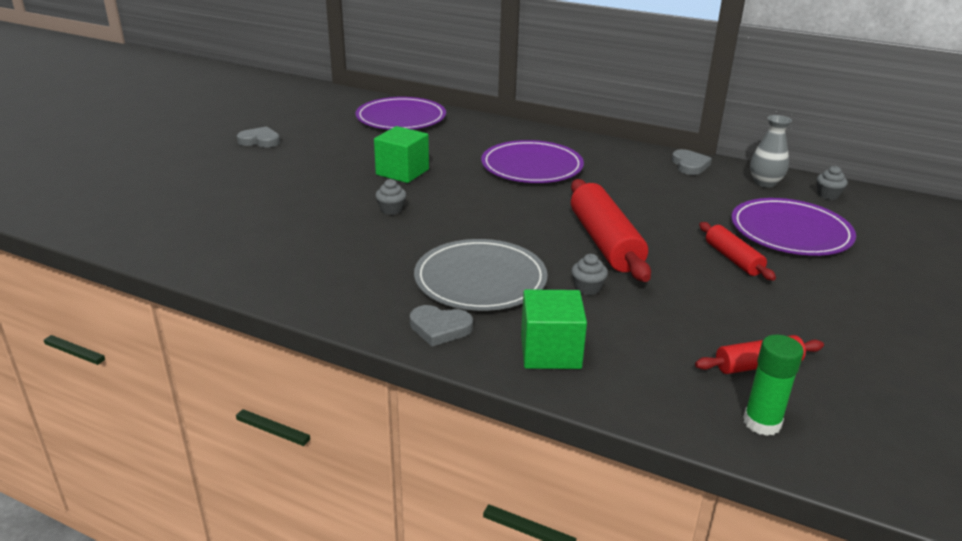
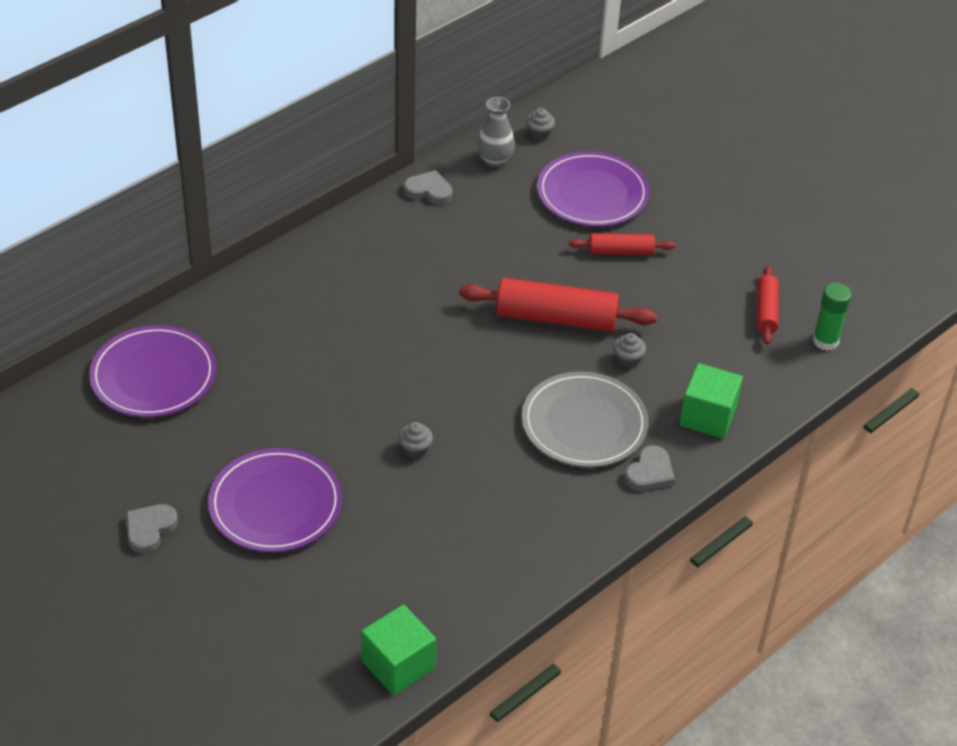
camera: 70 degrees left, 15 degrees up
(402, 172) = (323, 417): green cube -> green cube (398, 665)
(532, 166) = (367, 308): purple plate -> purple plate (275, 504)

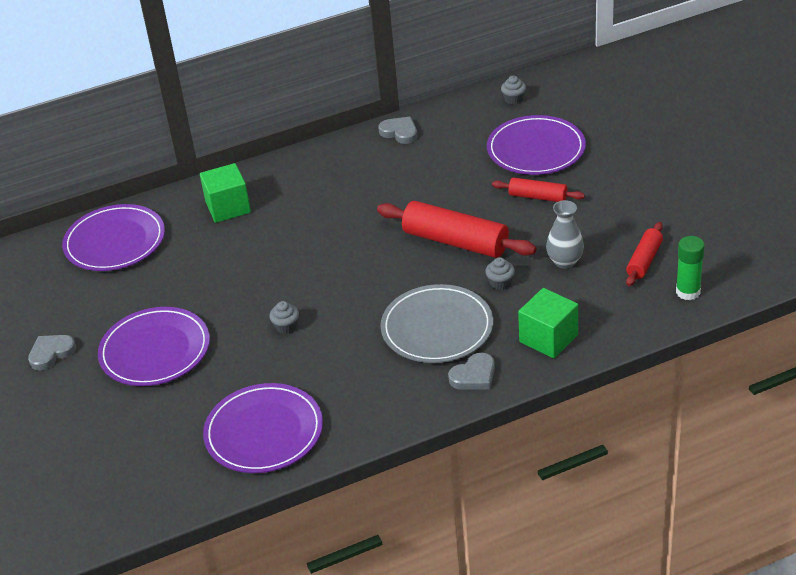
camera: 25 degrees right, 5 degrees down
(398, 665) = (185, 491): green cube -> green cube (228, 207)
(452, 579) = (264, 432): none -> purple plate
(494, 160) = (466, 115): grey vase -> grey vase (565, 261)

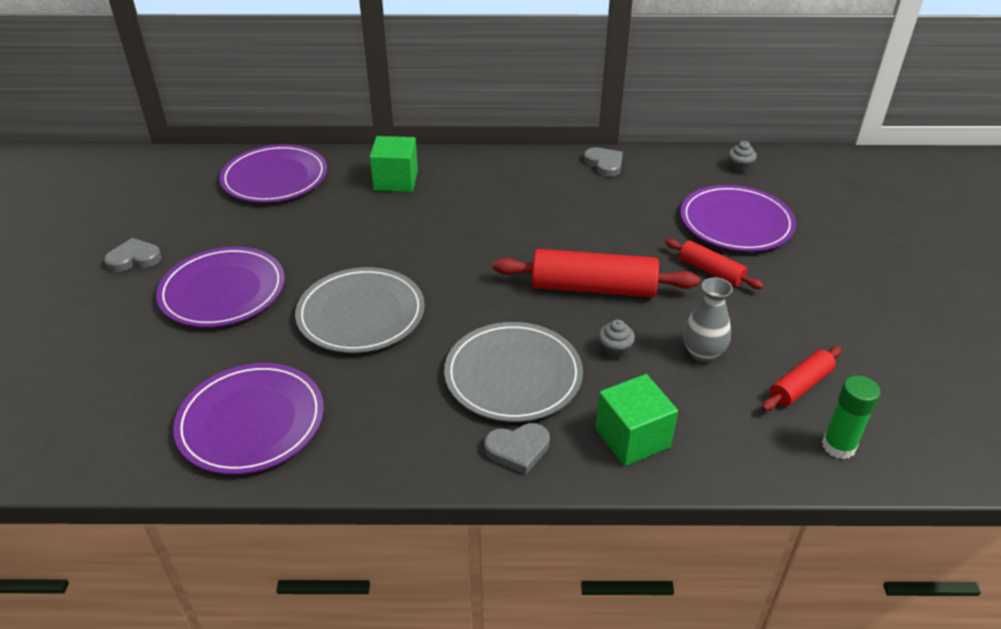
camera: 20 degrees right, 0 degrees up
(286, 326) = (361, 314): grey cupcake -> grey plate
(455, 241) = (593, 288): red rolling pin -> red rolling pin turned 45 degrees counterclockwise

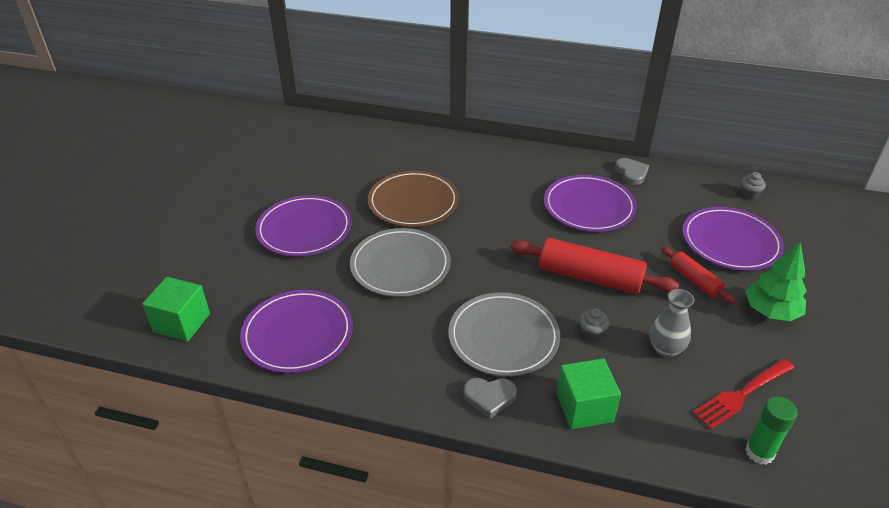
camera: 15 degrees right, 0 degrees up
(134, 259) = (249, 193): grey heart -> none
(275, 178) = (366, 145): purple plate -> purple plate (589, 206)
(355, 236) = (413, 202): none -> brown plate
(396, 180) = (457, 161): green cube -> green cube (182, 323)
(800, 386) = (742, 394): red rolling pin -> red fork
(802, 290) = (771, 311): none -> green tree

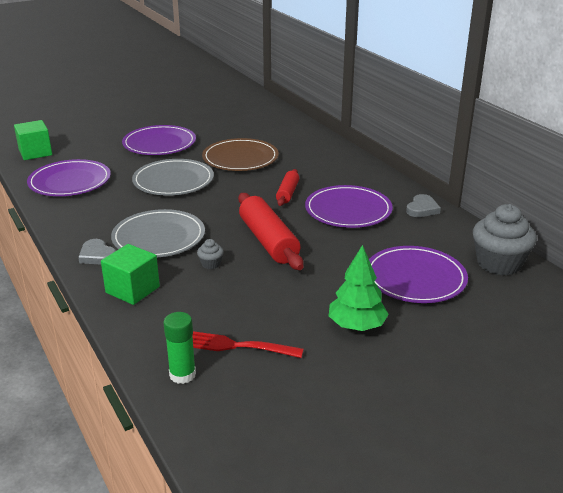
camera: 45 degrees right, 10 degrees down
(665, 349) = (238, 297): grey vase -> none
(694, 280) = (337, 280): red rolling pin -> red rolling pin (287, 193)
(749, 194) = (499, 263): grey cupcake -> grey cupcake, size x2.31

